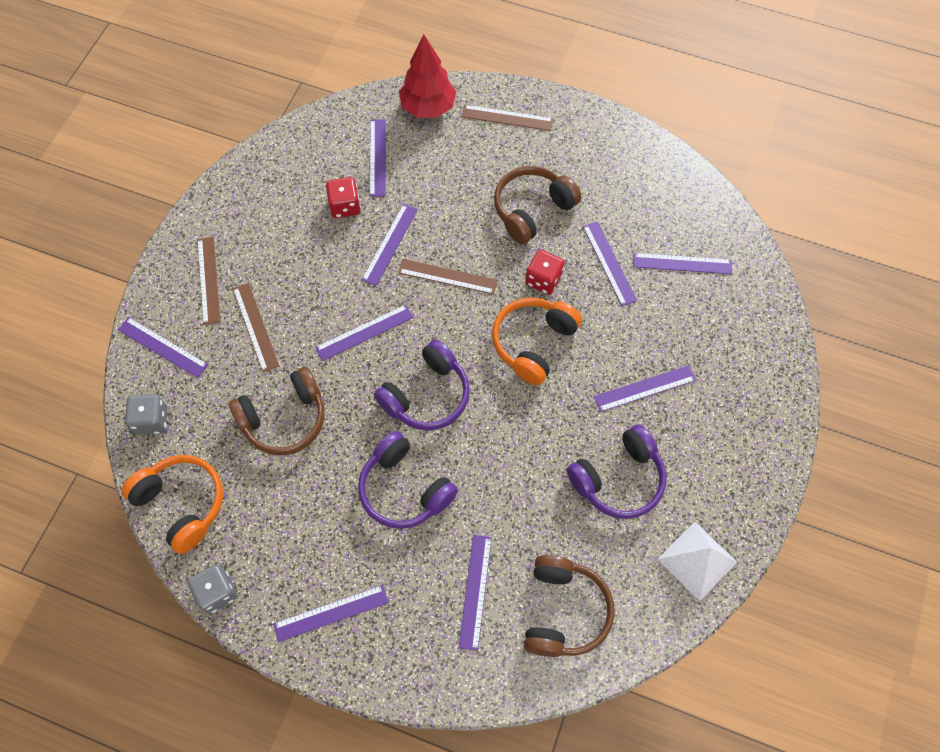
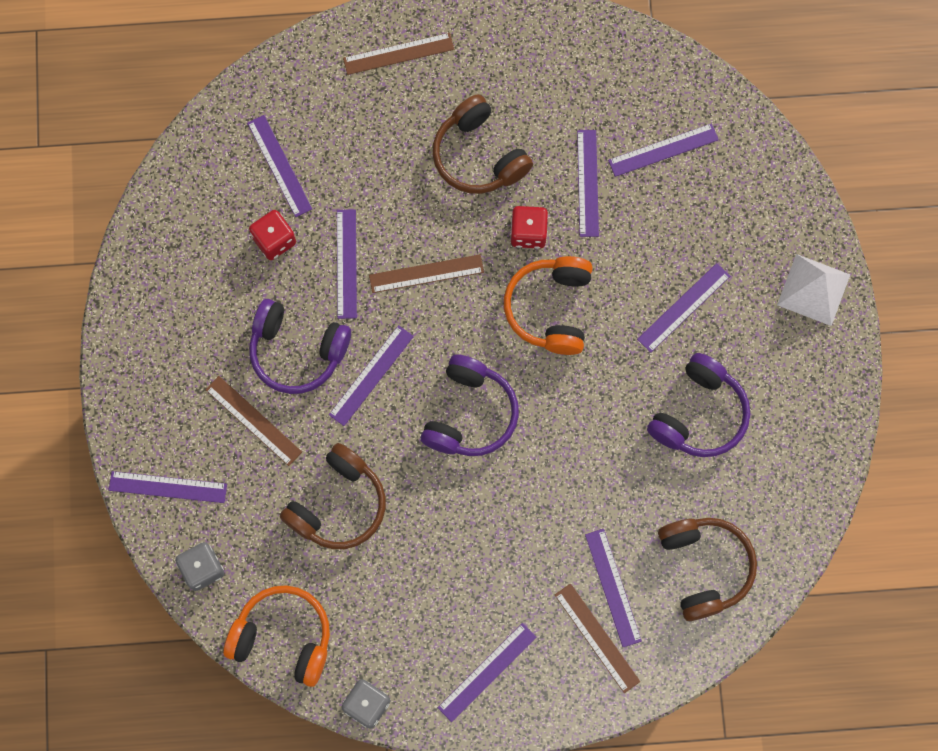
camera: 25 degrees left, 10 degrees up
(208, 280) = (173, 391): brown ruler -> brown ruler (597, 638)
(404, 489) = (496, 520): purple headphones -> purple headphones (297, 351)
(428, 107) = (304, 78): red tree -> none
(532, 210) = (478, 156): brown headphones -> brown headphones turned 60 degrees counterclockwise
(609, 263) = (588, 183): purple ruler -> purple ruler turned 45 degrees clockwise
(697, 560) = (806, 460): white pyramid -> white pyramid (813, 289)

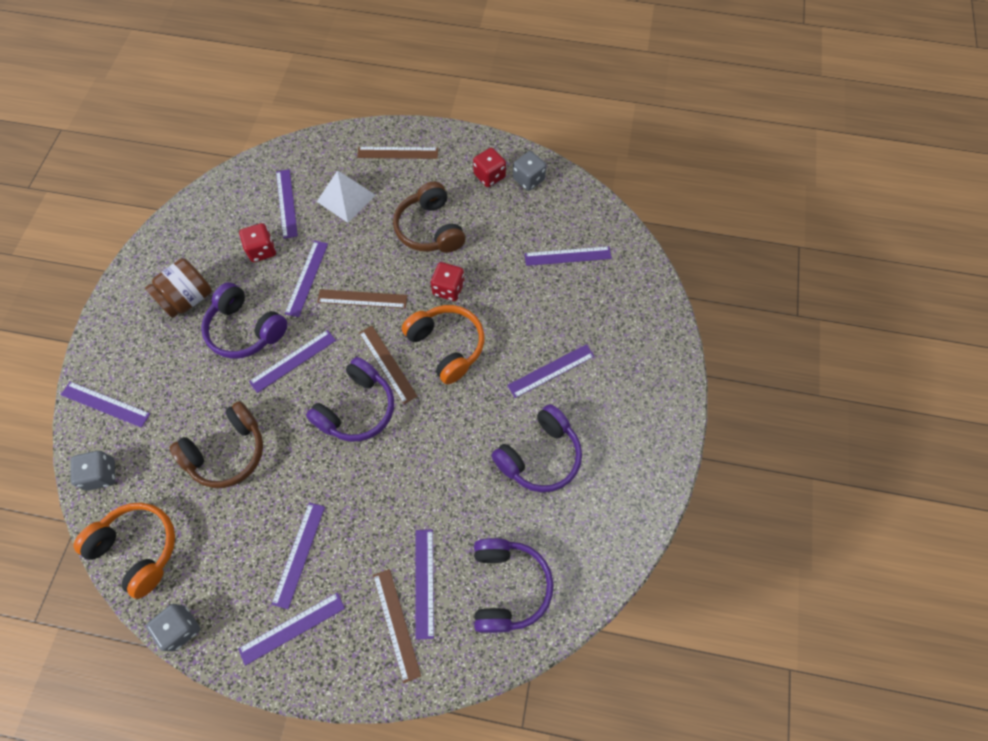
camera: 15 degrees right, 10 degrees down
(208, 329) = (188, 299): none -> brown jar
(253, 420) = (191, 371): brown ruler -> brown ruler (387, 364)
(531, 59) = (489, 176): none -> red dice
(550, 308) = (447, 346): orange headphones -> orange headphones turned 120 degrees clockwise
(583, 51) = (528, 179): none -> grey dice
(588, 183) = (504, 265): purple ruler -> purple ruler (299, 554)
(704, 567) = (507, 586): brown headphones -> purple headphones
(813, 289) = (658, 382): white pyramid -> white pyramid (346, 198)

